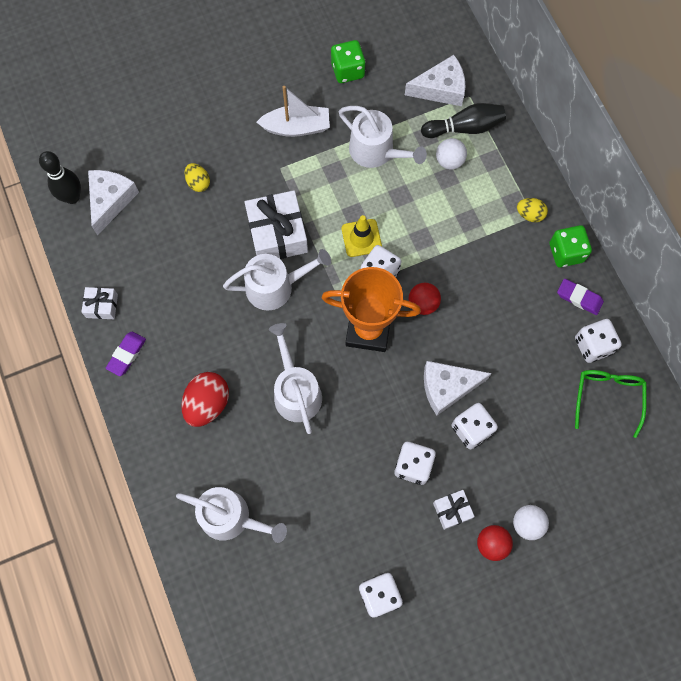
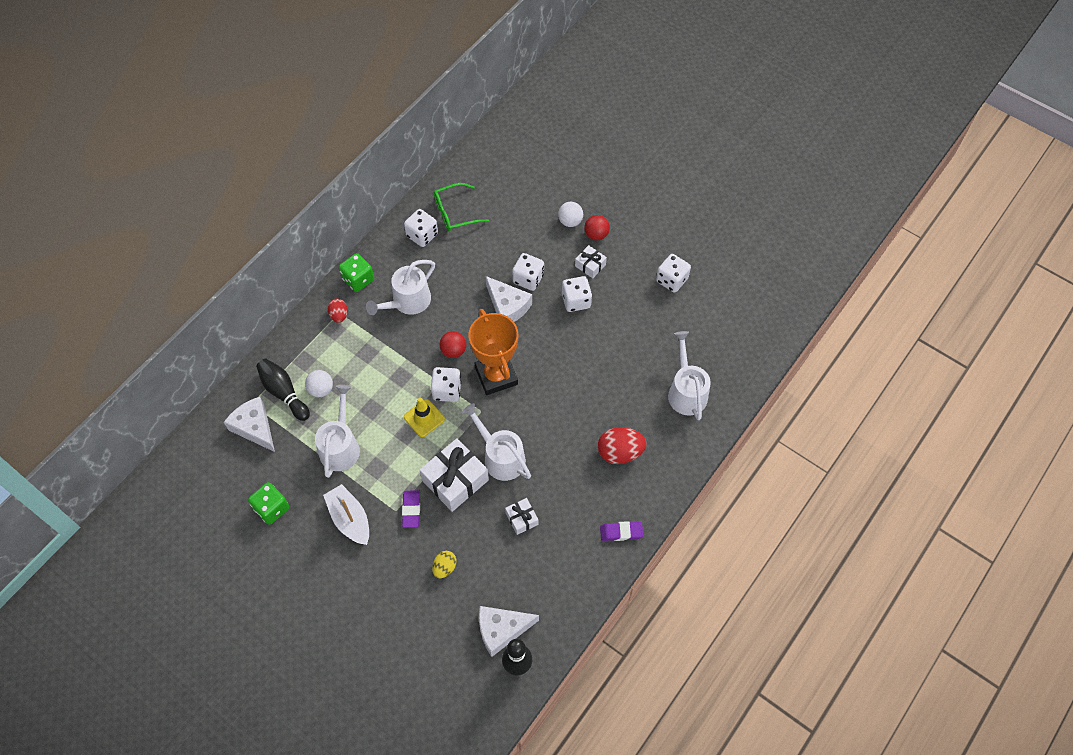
camera: 120 degrees left, 10 degrees down
(102, 306) = (595, 576): white gift -> white gift (521, 519)
(296, 391) = (572, 399): white watering can -> white watering can (408, 301)
(530, 214) = (339, 315): yellow egg -> red egg
(579, 298) = (390, 257): purple eraser -> purple eraser (411, 510)

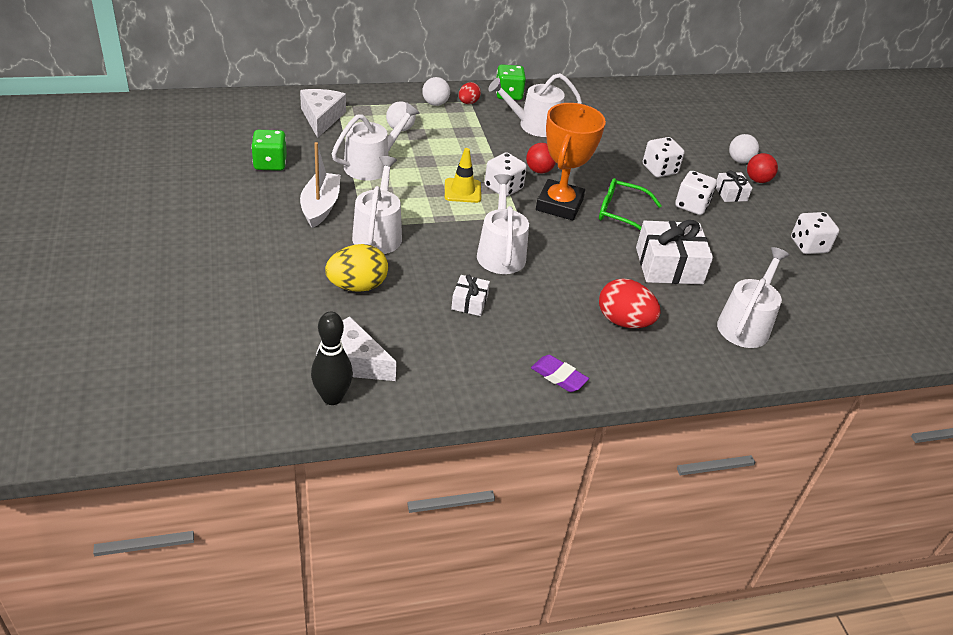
camera: 35 degrees right, 20 degrees down
(284, 393) = (369, 114): black bowling pin -> none
(317, 337) = (435, 103): none -> white ball
(411, 510) = (378, 234): purple eraser -> white watering can
(422, 235) = (592, 101): white dice -> none
(444, 567) = (357, 286): yellow egg -> yellow egg, size x1.73
(455, 212) = (636, 105): green glasses -> green glasses (621, 213)
(455, 480) = (440, 241): white gift -> white gift (669, 265)
(507, 306) = (620, 174): white cheese -> none

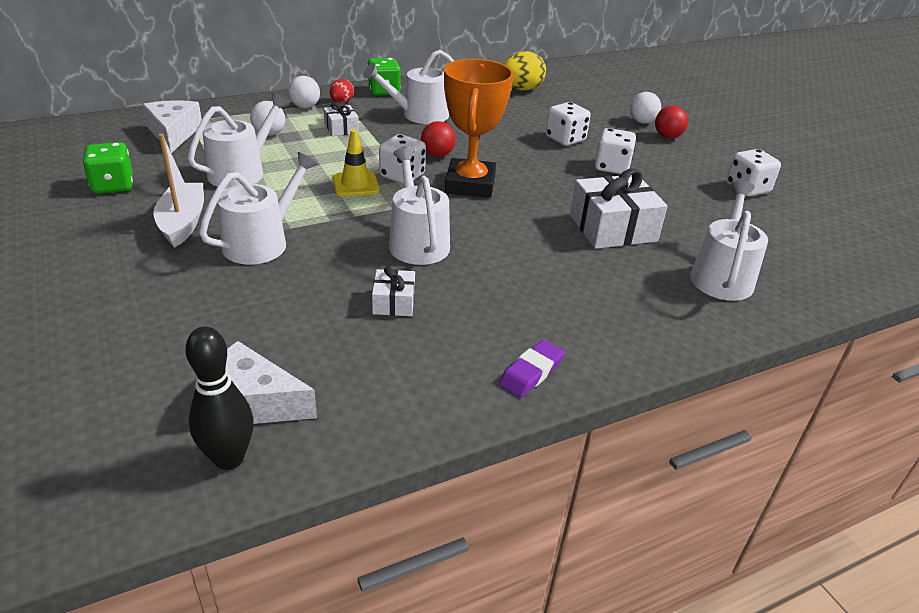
camera: 10 degrees left, 5 degrees down
(357, 286) = (244, 305): yellow egg -> yellow egg (521, 89)
(378, 234) = (261, 242): white watering can -> white watering can turned 45 degrees clockwise
(558, 376) = (531, 373): purple eraser -> purple eraser turned 75 degrees counterclockwise
(621, 213) = (540, 184): green glasses -> none
(624, 321) = (586, 294): red egg -> none
(730, 193) = (646, 151): white gift -> white gift (341, 128)

